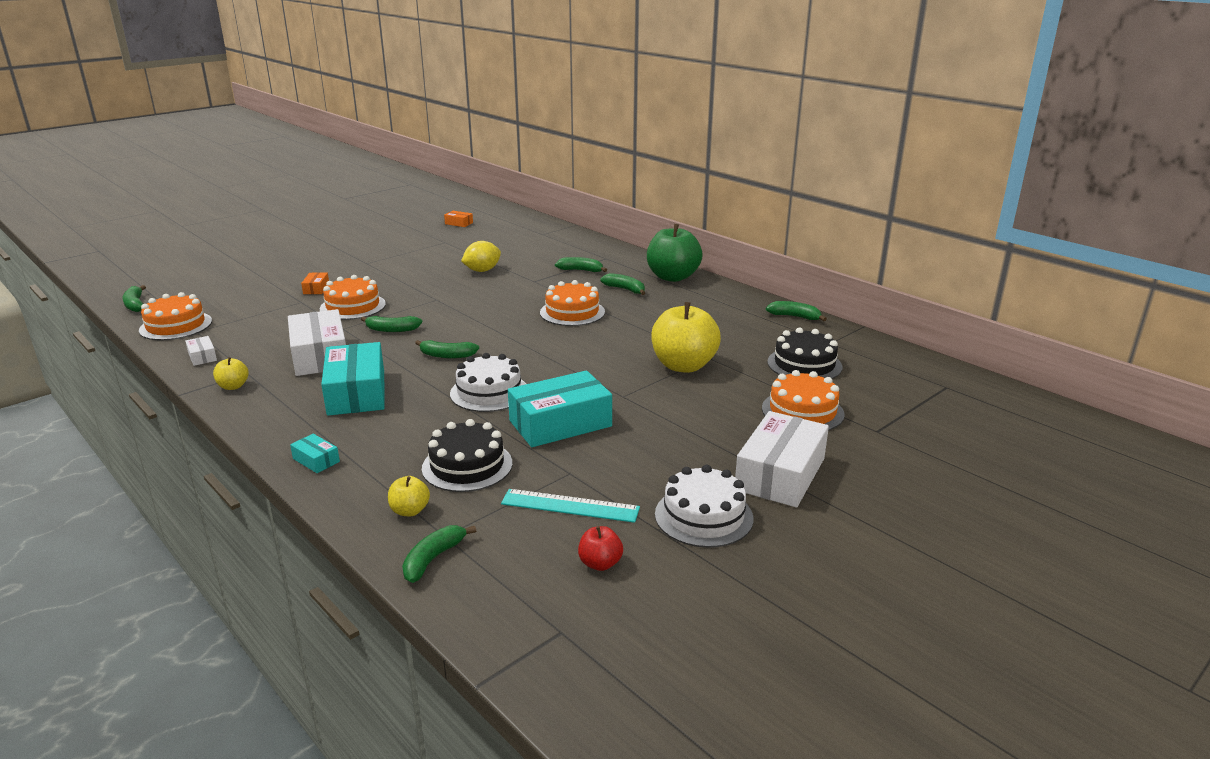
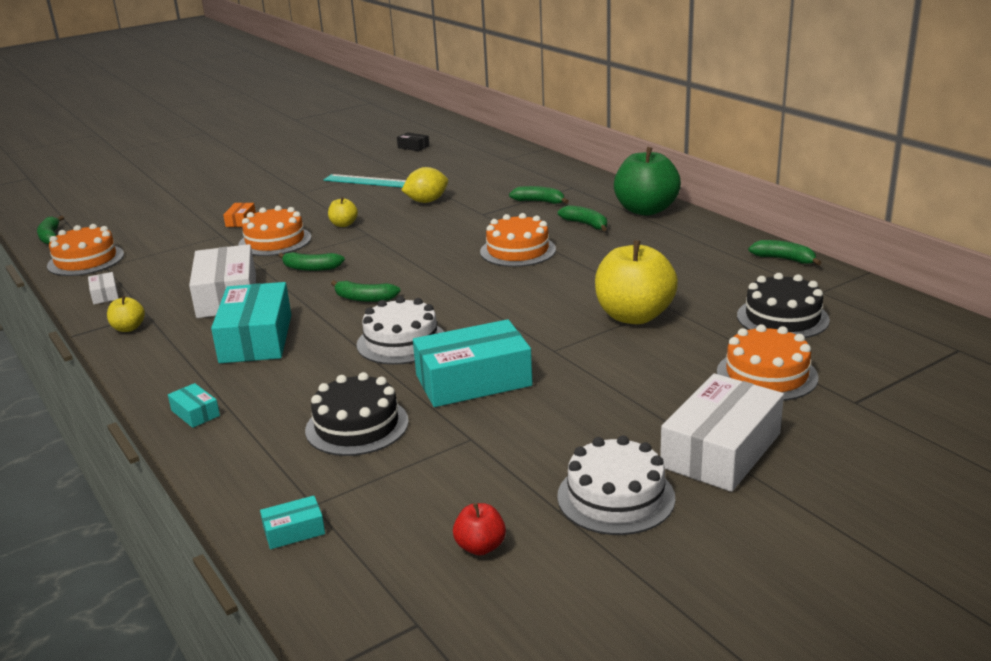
camera: 10 degrees right, 0 degrees up
(410, 511) = (282, 474): yellow apple -> yellow apple (343, 224)
(433, 559) = (294, 531): green banana -> turquoise box
(459, 223) = (413, 147): orange box -> black box
(570, 506) = (462, 477): turquoise ruler -> turquoise ruler (367, 181)

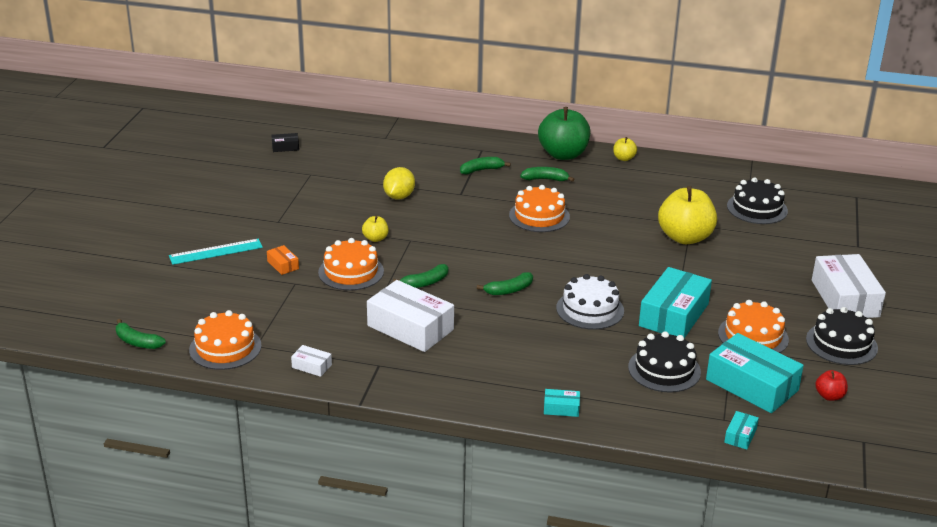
camera: 45 degrees left, 5 degrees up
(128, 328) = (391, 380): yellow apple -> yellow apple (624, 158)
(256, 338) = (496, 347): turquoise box -> turquoise box (752, 385)
(367, 181) = (313, 193): turquoise ruler -> turquoise ruler (216, 252)
(616, 497) = (841, 343): white cake -> black cake
(766, 375) = (801, 247): orange cake -> orange cake (753, 336)
(784, 259) = (699, 166): green banana -> none

